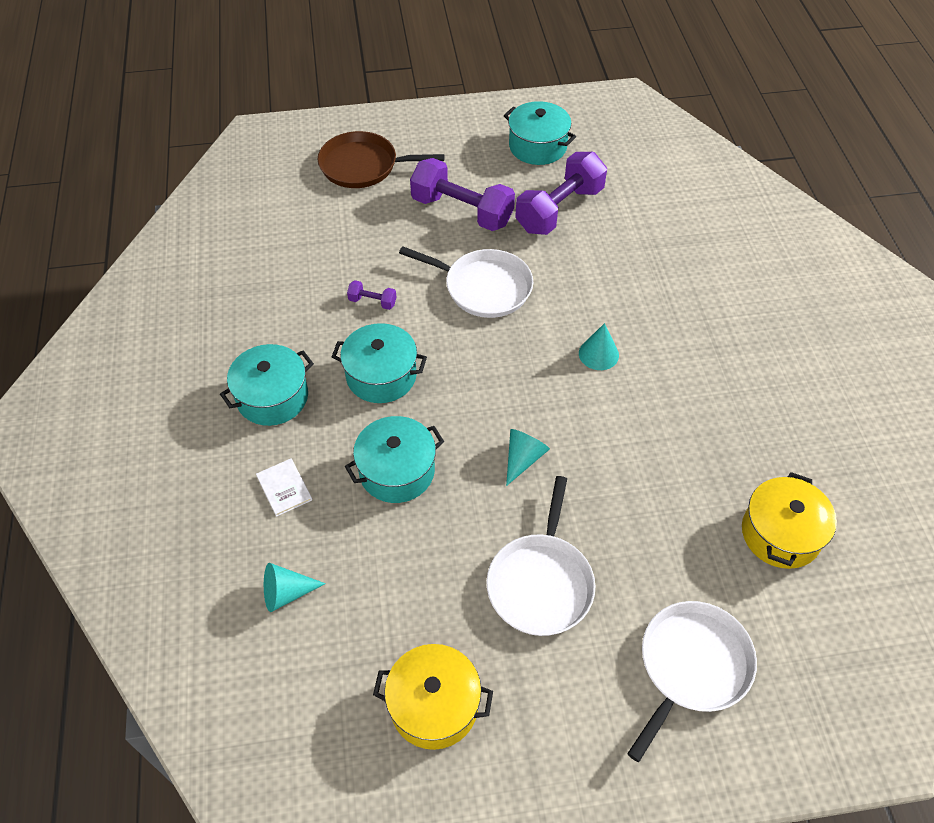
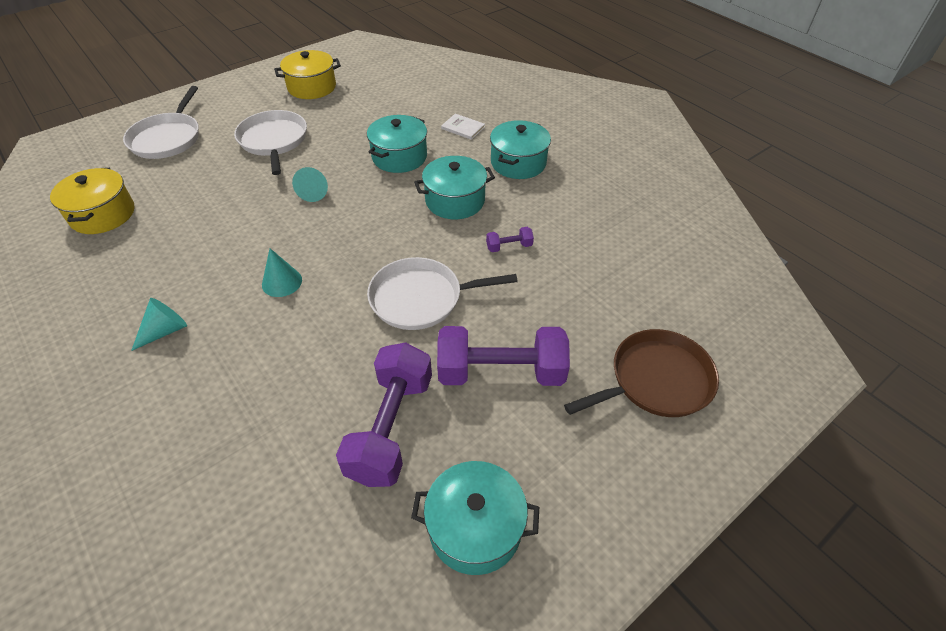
camera: 150 degrees right, 5 degrees down
(286, 593) = (420, 95): turquoise cone -> turquoise cone (165, 331)

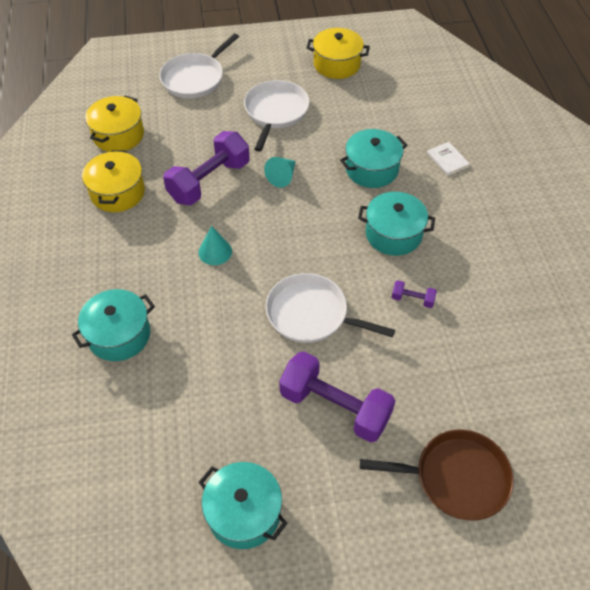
camera: 30 degrees right, 5 degrees up
(131, 268) = (118, 192): none -> yellow pot
(165, 331) = (117, 256): turquoise cone -> none
(390, 427) = (229, 409): purple dumbbell -> purple dumbbell (209, 181)
(518, 163) = (475, 218): turquoise pot -> turquoise pot (119, 335)

